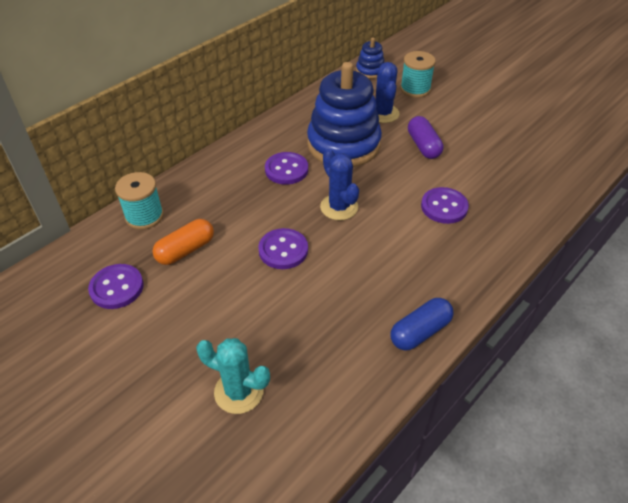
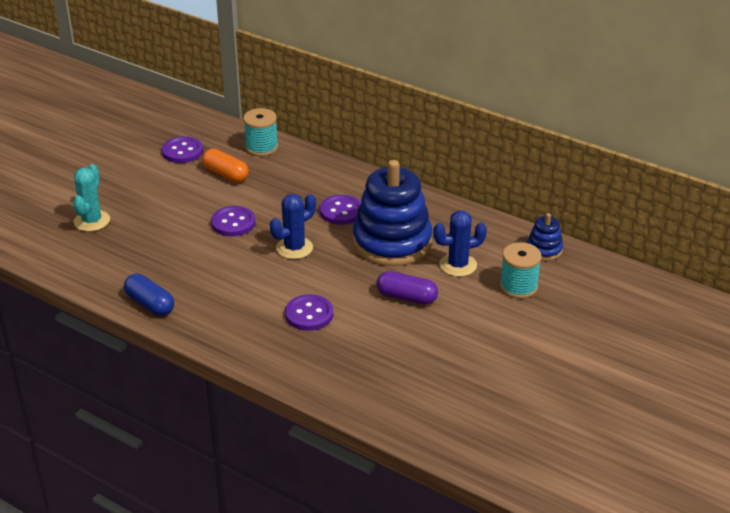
camera: 80 degrees right, 10 degrees down
(423, 146) = (406, 297): purple capsule -> purple capsule turned 45 degrees clockwise

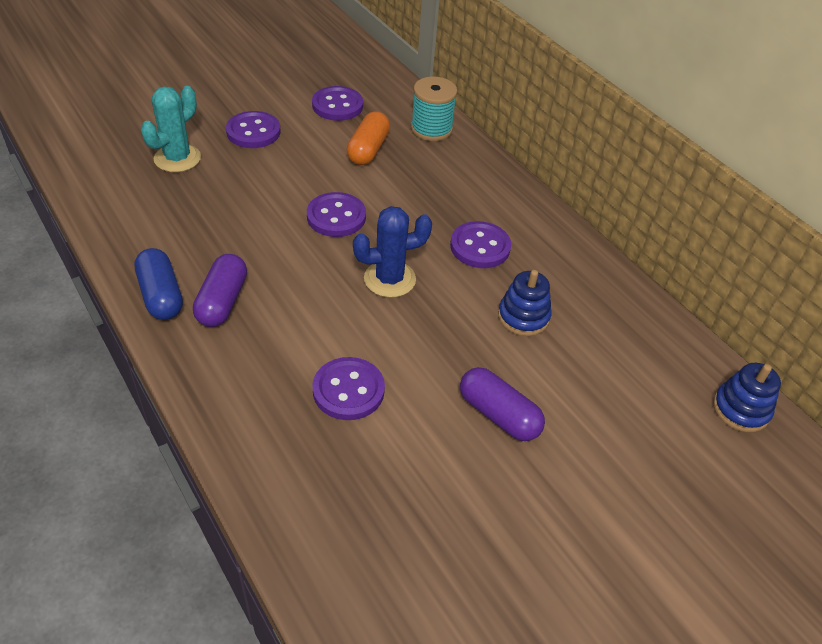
camera: 20 degrees right, 10 degrees up
(133, 187) = (253, 132): none -> purple button
(193, 294) = (222, 301): none -> purple capsule
(226, 174) = (368, 149): orange capsule -> orange capsule turned 45 degrees clockwise
(392, 242) = (523, 317): blue stacking toy -> blue stacking toy, size x0.45
(458, 265) = (599, 388): blue cactus -> none
(518, 287) = (674, 461): turquoise spool -> none

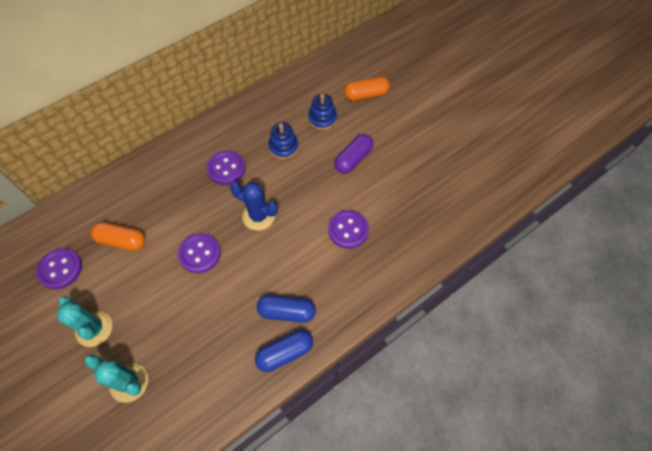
camera: 90 degrees left, 15 degrees up
(222, 301) = (287, 312): purple capsule -> blue capsule
(253, 132) = (94, 329): purple button -> turquoise cactus
(389, 279) = (258, 216): blue cactus -> blue cactus turned 45 degrees counterclockwise
(431, 129) = (97, 200): turquoise spool -> none
(663, 455) = (366, 95): none -> orange capsule
(740, 409) = (334, 63): blue stacking toy -> blue stacking toy (322, 119)

